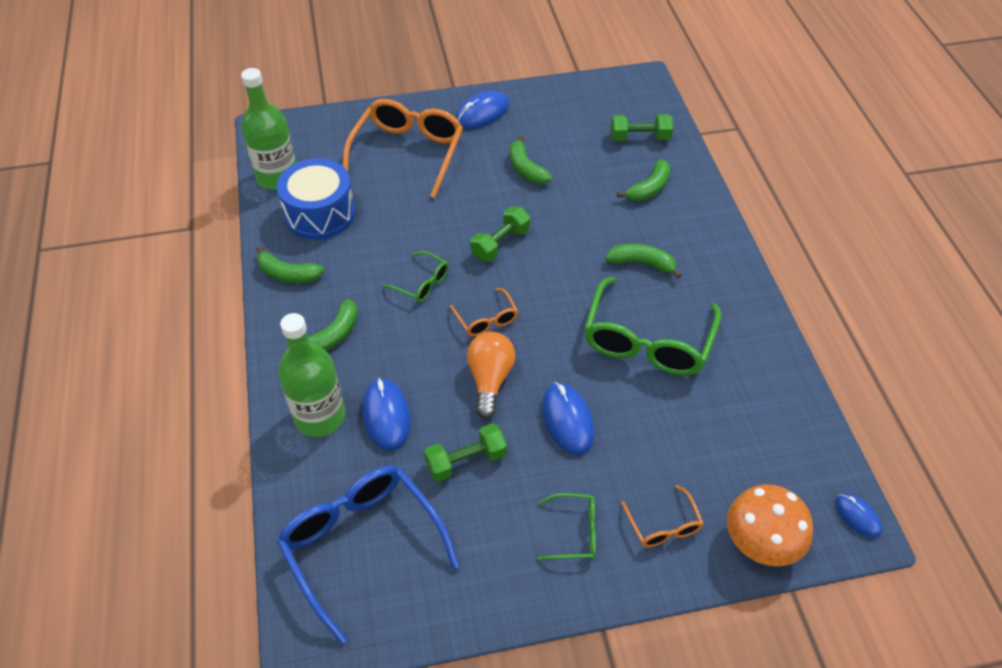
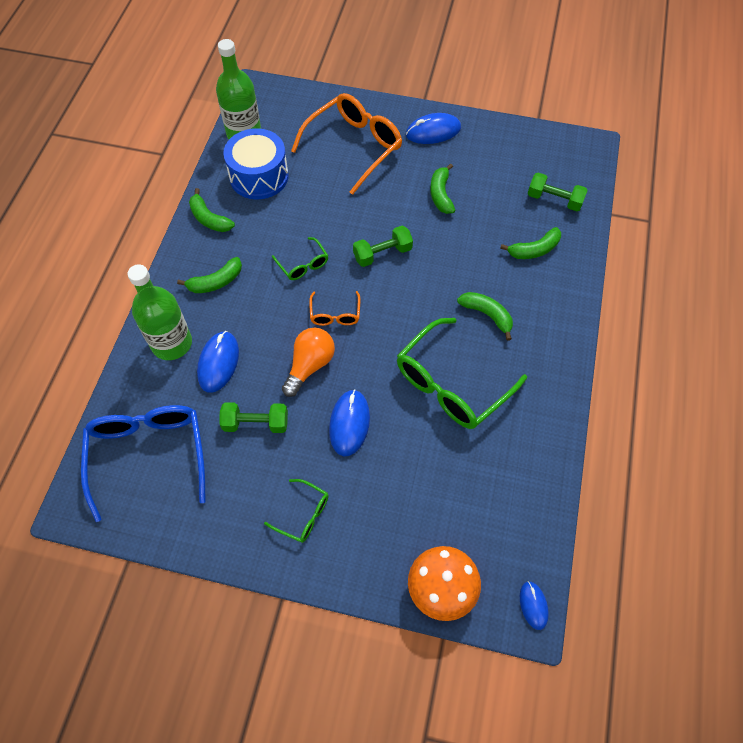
camera: 25 degrees right, 10 degrees up
(663, 526) = (373, 541): orange glasses -> none

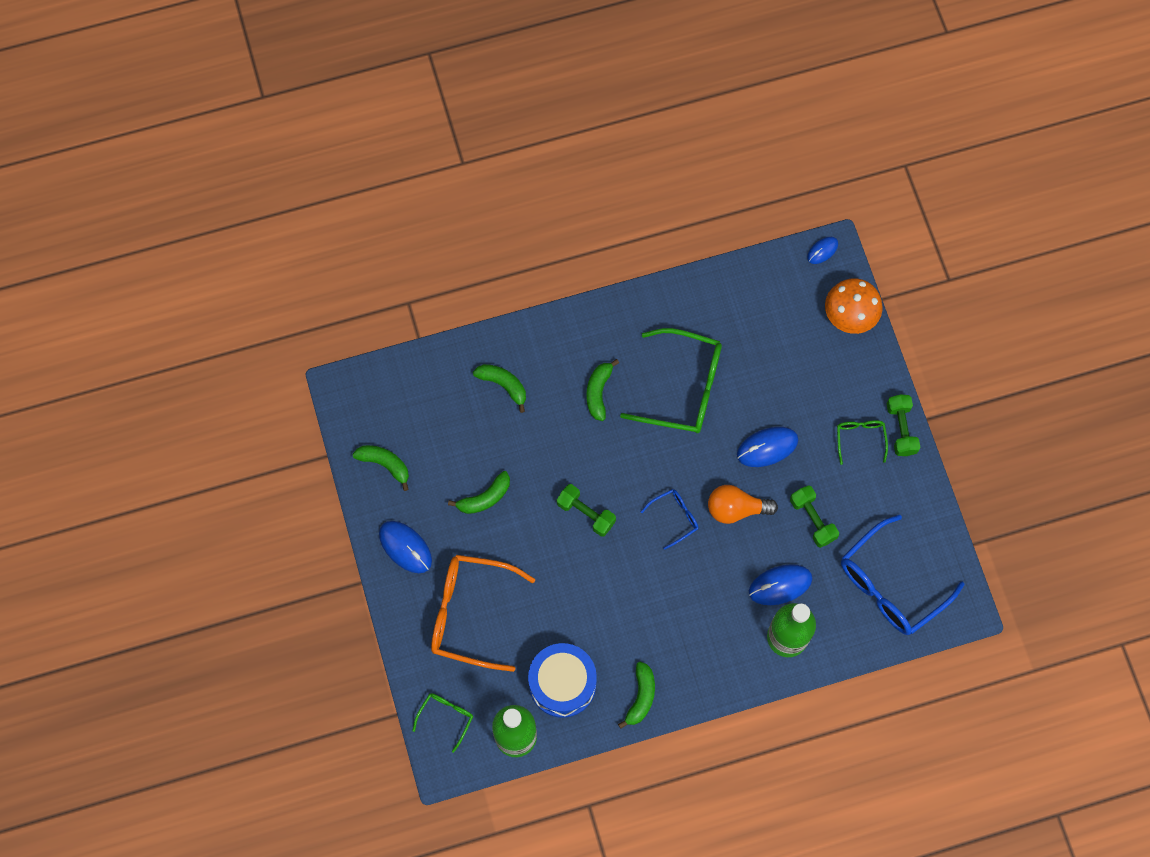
camera: 120 degrees left, 10 degrees up
(216, 282) = (705, 642): green banana -> green banana (385, 464)
(303, 265) = (640, 576): green glasses -> green glasses (446, 717)
(335, 314) = (674, 517): orange glasses -> blue glasses
(554, 200) = (432, 393): green dumbbell -> green dumbbell (901, 429)

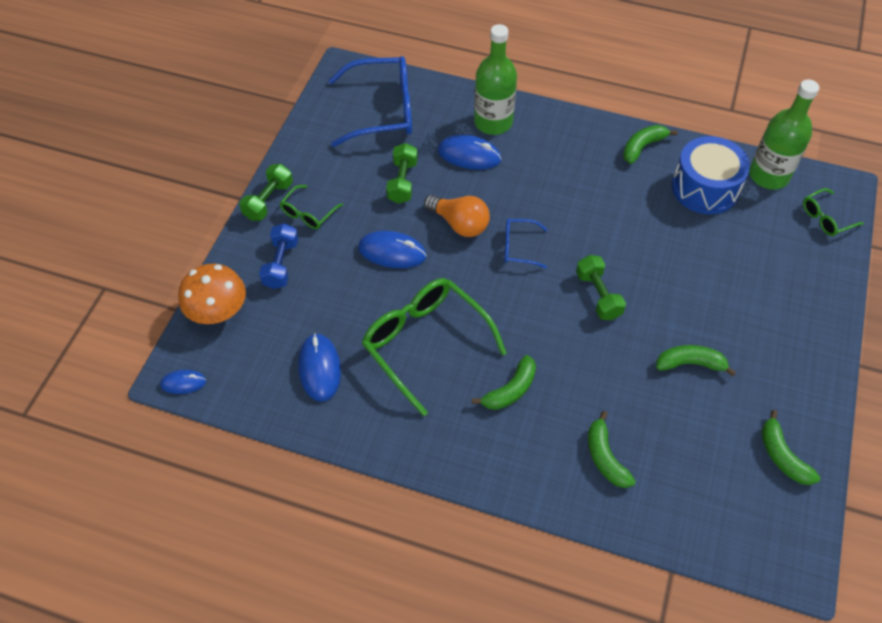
camera: 145 degrees left, 15 degrees down
(405, 547) = (798, 367): blue mouse -> blue mouse (319, 368)
(470, 613) = (761, 279): orange glasses -> none
(840, 381) = (281, 264): none -> blue dumbbell

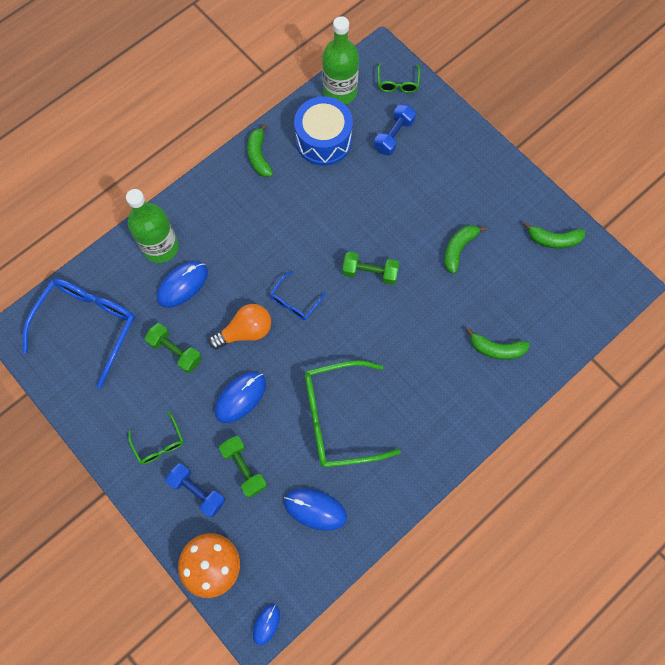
camera: 60 degrees left, 15 degrees up
(268, 201) = (124, 470): green dumbbell -> green dumbbell (244, 468)
(510, 390) = (411, 380): green banana -> none
(764, 243) = (394, 136): none -> blue dumbbell

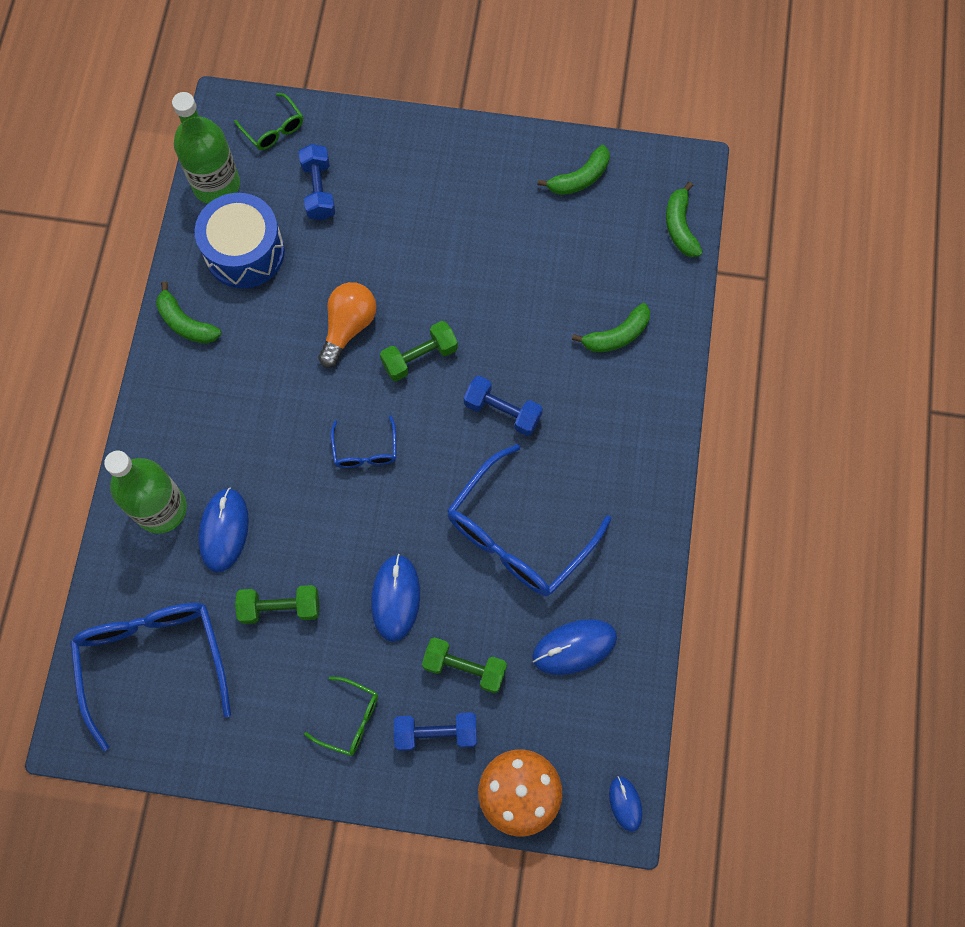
camera: 40 degrees left, 0 degrees up
(245, 331) = (339, 524): orange light bulb -> orange light bulb (348, 327)
(338, 418) = (518, 535): green glasses -> blue glasses
(390, 340) = (502, 411): none -> blue dumbbell
(458, 249) = (491, 261): green banana -> green banana (680, 227)

